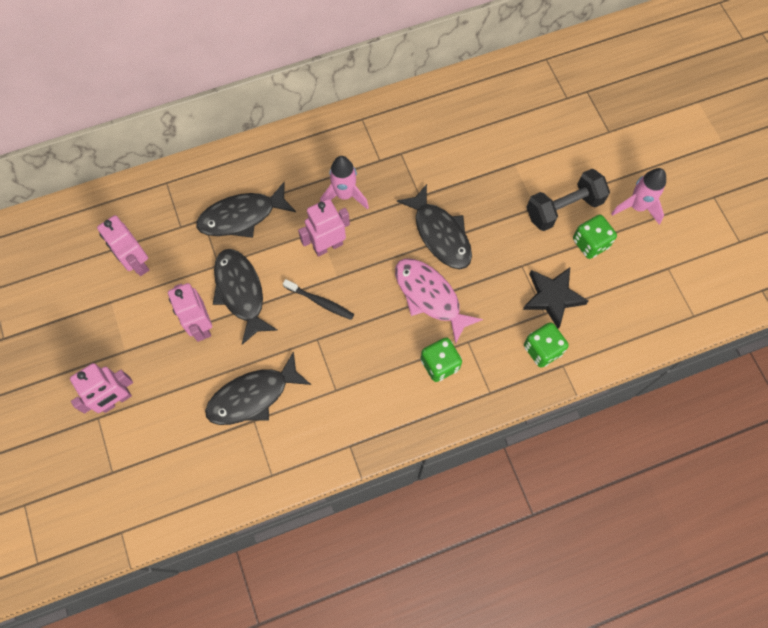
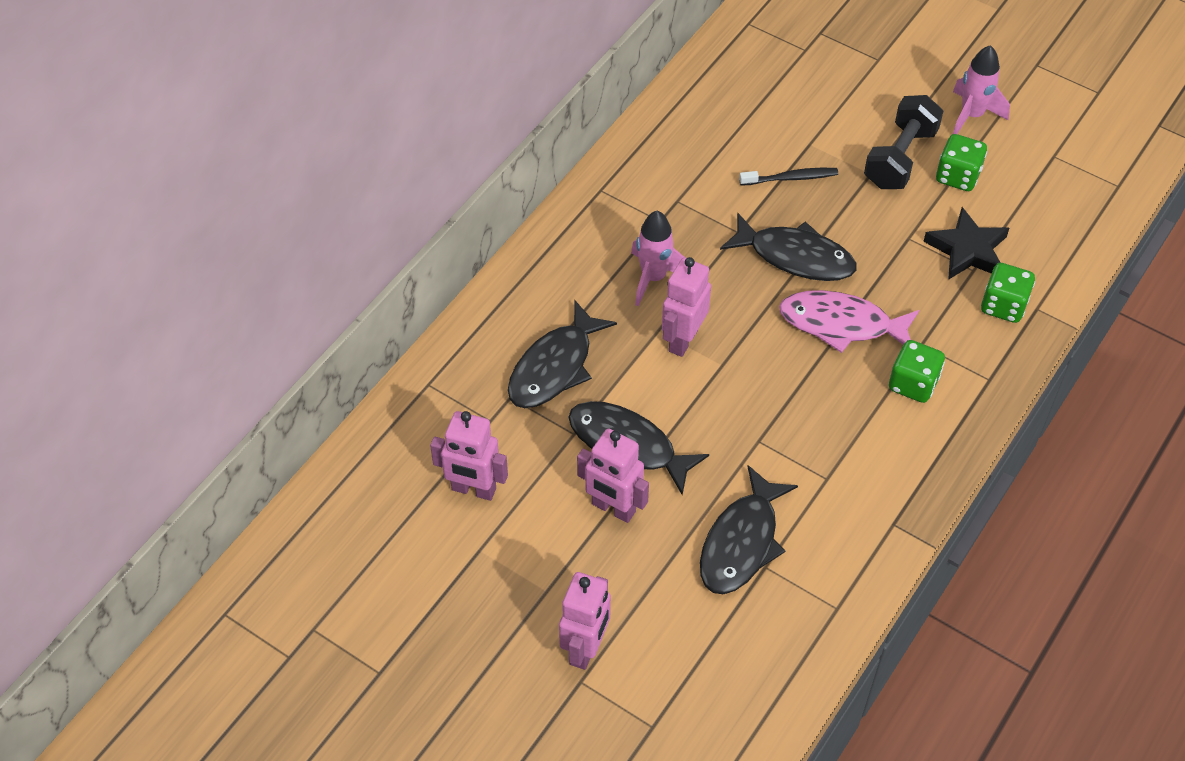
camera: 35 degrees left, 15 degrees down
(320, 302) = (727, 401): black toothbrush -> black toothbrush (791, 178)

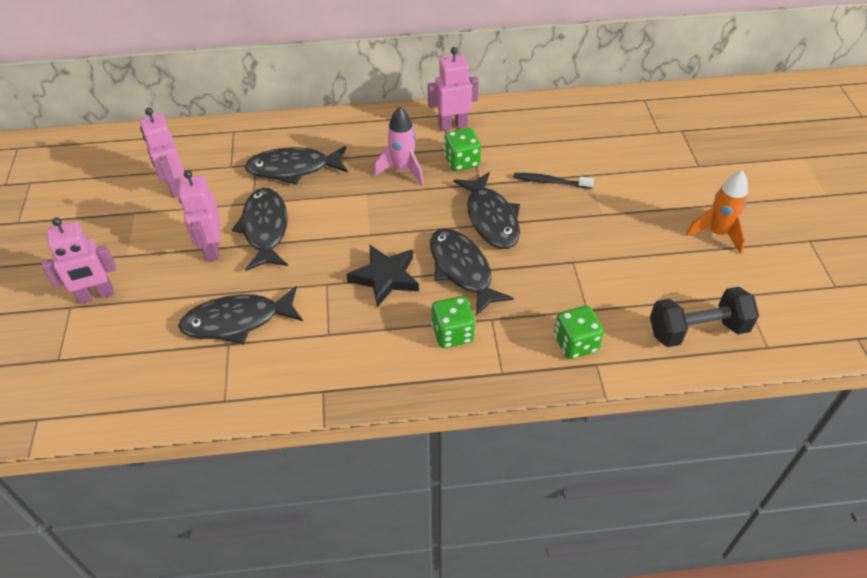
camera: 50 degrees right, 5 degrees down
(683, 340) = (369, 207): pink robot -> pink robot (453, 126)
(791, 178) = (550, 182): black toothbrush -> black toothbrush turned 150 degrees clockwise
(841, 324) = (462, 270): pink fish -> black fish
(900, 158) = (633, 220): black dumbbell -> black dumbbell (697, 330)
(957, 176) = (656, 256): green dice -> green dice (462, 161)
(967, 250) = (600, 296): black star -> black star (385, 277)
(972, 115) = (717, 233): pink rocket -> orange rocket

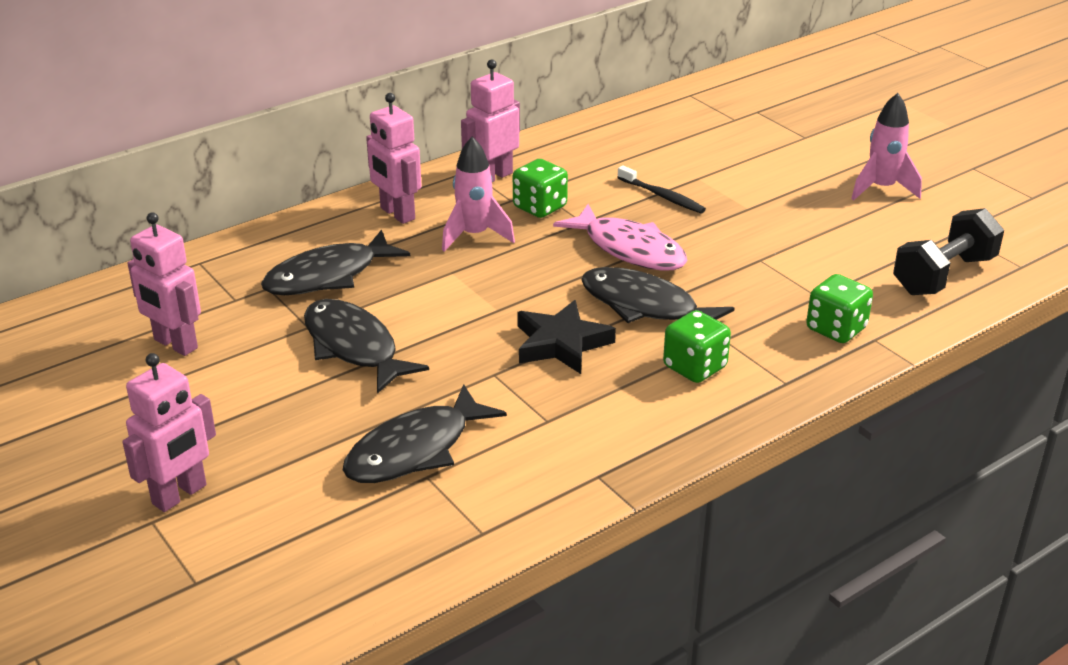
camera: 30 degrees left, 15 degrees down
(212, 249) = (301, 390): pink robot -> pink robot (397, 214)
(491, 218) = (629, 249): black fish -> pink fish
(550, 182) = (662, 196): black toothbrush -> black toothbrush turned 120 degrees counterclockwise
(717, 233) = (881, 189): orange rocket -> pink rocket

